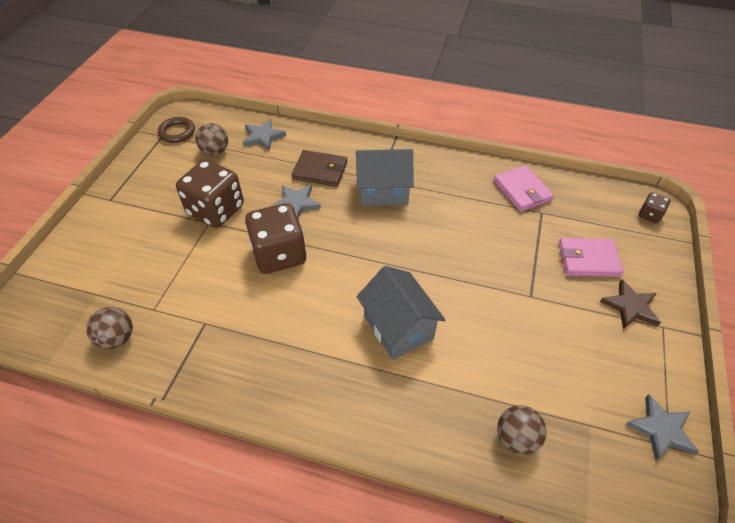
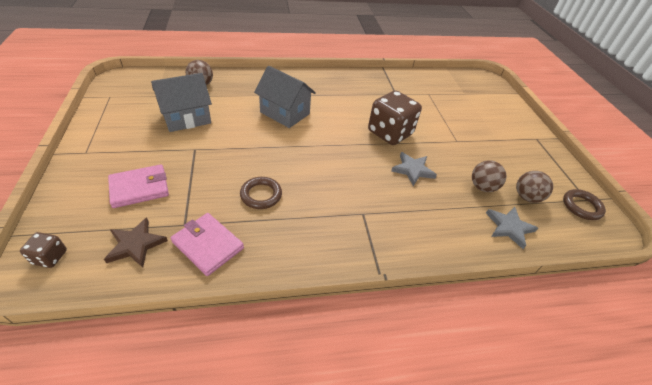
camera: 150 degrees right, 5 degrees down
(117, 338) = (430, 81): brown ball -> brown ball (482, 187)
(216, 210) = (462, 149): brown dice -> none
(320, 171) = (421, 206): brown wallet -> none
(383, 191) = (351, 201): grey house -> grey house (186, 118)
(466, 220) = (261, 195): none -> brown ring
(630, 307) = (109, 159): brown star -> brown star (135, 244)
(661, 429) = (112, 101): grey star -> none

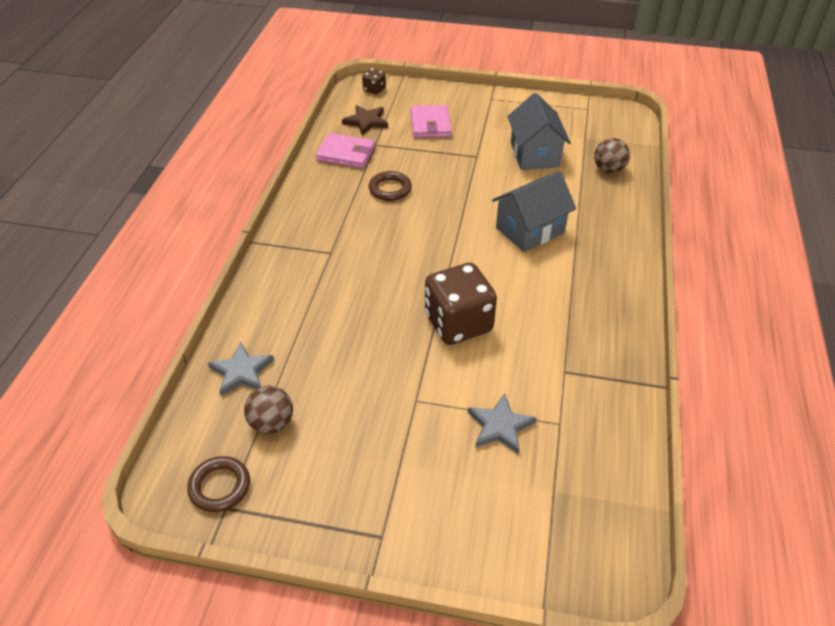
camera: 115 degrees right, 0 degrees up
(207, 245) = (346, 153): pink wallet -> pink wallet turned 45 degrees clockwise
(412, 170) = (375, 319): grey star -> grey star (500, 426)
(482, 187) = (313, 380): brown ball -> none

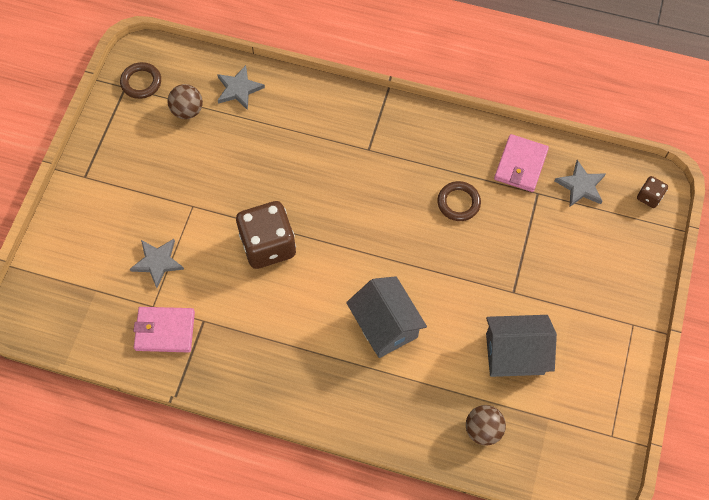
camera: 95 degrees right, 20 degrees up
(366, 122) = (581, 186): brown star -> grey star
(430, 124) = (576, 251): pink wallet -> pink wallet (165, 331)

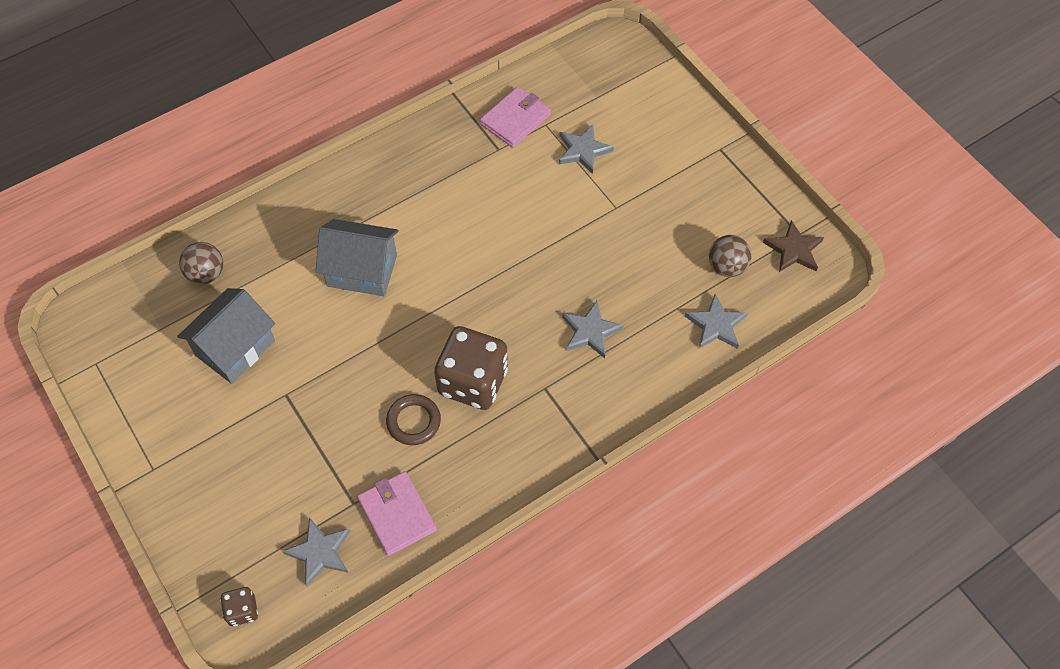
camera: 130 degrees right, 5 degrees down
(141, 82) = (793, 250): brown ring -> brown star
(268, 245) = (522, 237): brown dice -> brown dice (473, 381)
(305, 153) = (590, 331): none -> grey star

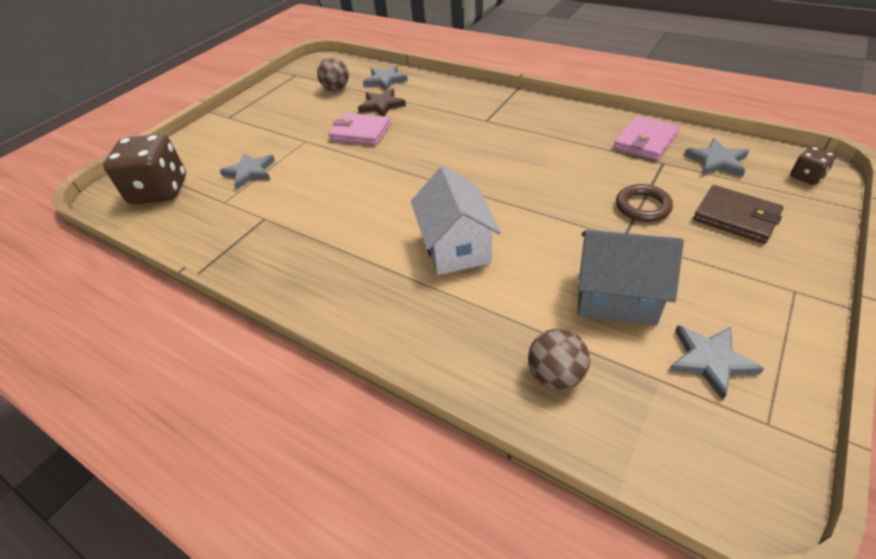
camera: 110 degrees left, 15 degrees down
(243, 498) = (736, 217): none -> brown wallet
(362, 270) = (456, 247): grey house -> white house
(413, 421) = (570, 161): brown ring -> brown ring (642, 206)
(473, 381) = (510, 148): brown dice -> brown dice (160, 191)
(515, 119) = (222, 221): pink wallet -> pink wallet (360, 132)
(590, 331) = (425, 118): grey star -> grey star (710, 360)
(793, 250) = (309, 73): brown star -> brown star (382, 105)

